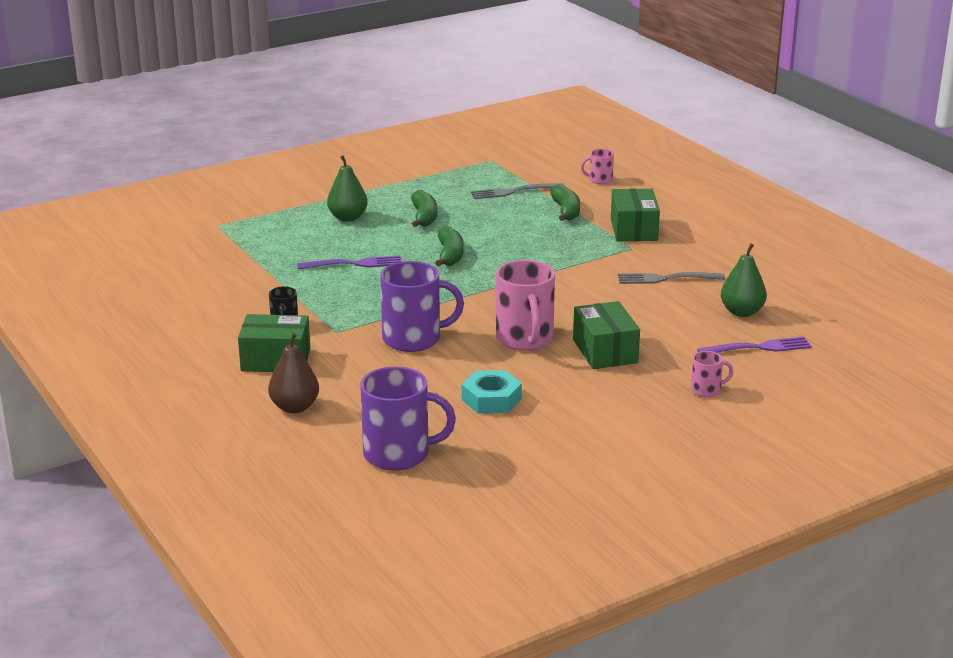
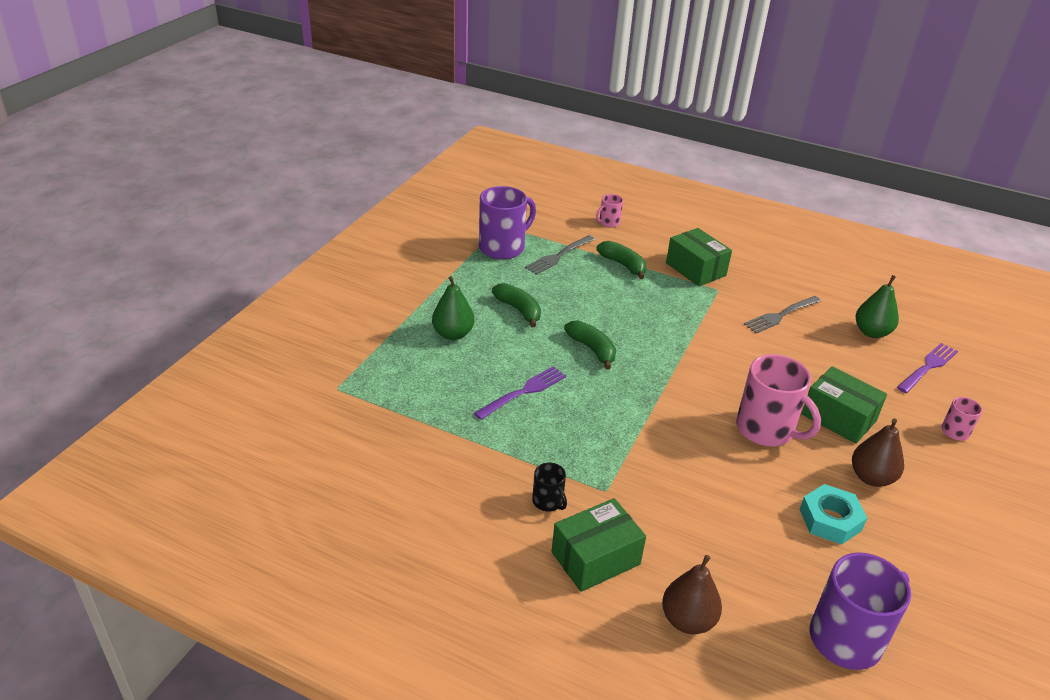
camera: 35 degrees left, 10 degrees up
(414, 339) = (682, 470): purple mug -> purple mug (503, 247)
(570, 390) = (871, 477): none -> brown pear

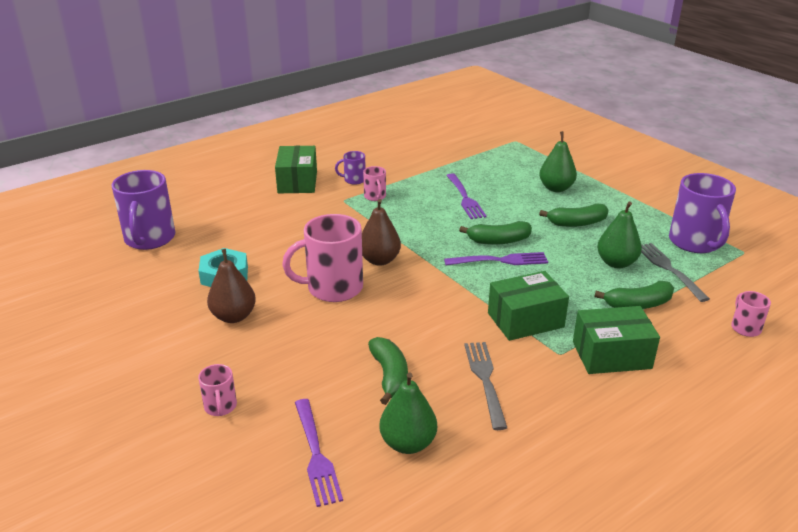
camera: 120 degrees right, 5 degrees down
(548, 501) = (354, 180): black mug -> purple mug
(572, 281) = (616, 263): none -> green pear
(575, 465) = (375, 196): none -> pink mug
(625, 341) = (500, 260): none -> purple fork
(687, 620) = (227, 195): brown pear -> brown pear (379, 260)
(828, 358) = (389, 376): none -> green banana
(838, 418) = (308, 336): green box -> green box (525, 320)

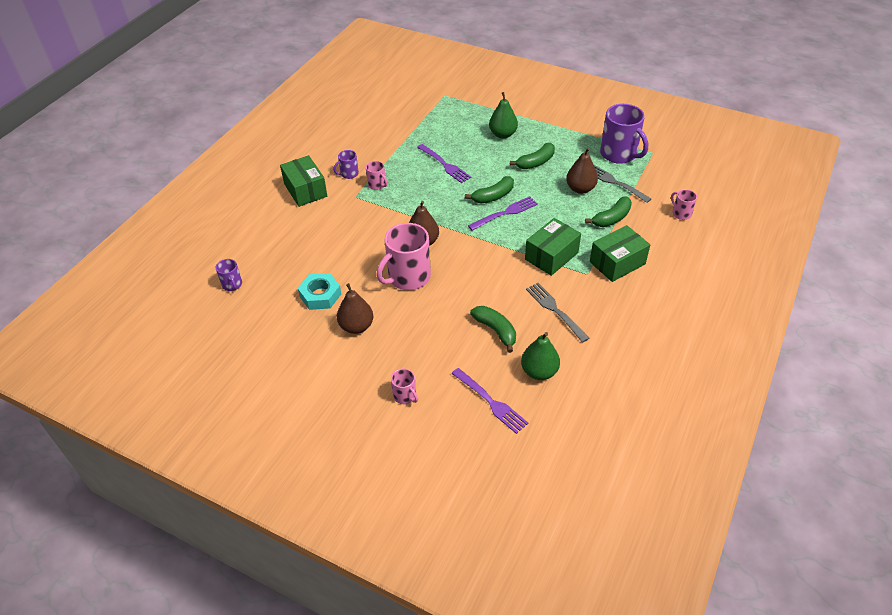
camera: 25 degrees left, 15 degrees up
(149, 239) = (232, 285): purple mug -> purple mug, size x0.49
(616, 263) = (580, 189): green pear -> brown pear

